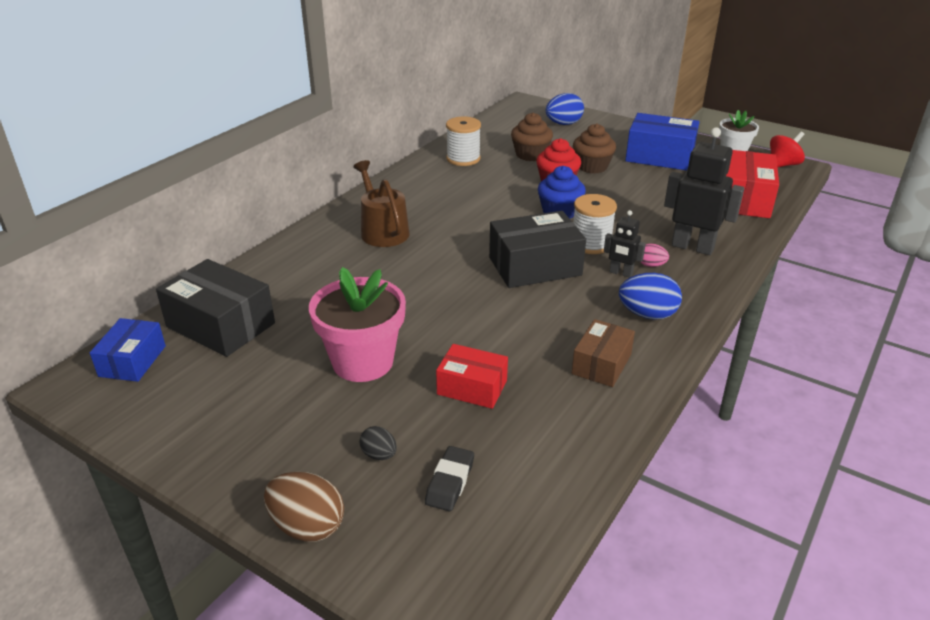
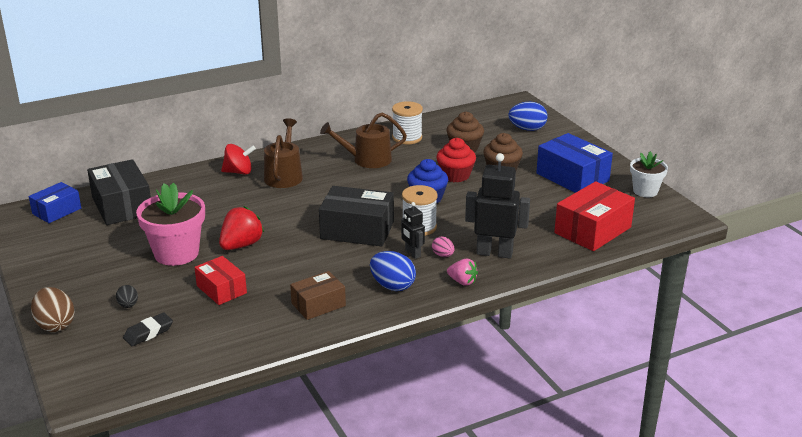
camera: 30 degrees right, 5 degrees down
(430, 325) = (241, 245): none -> red strawberry
(451, 190) = (367, 160): none -> brown watering can
(692, 247) = (494, 253): black robot -> black robot turned 45 degrees counterclockwise
(704, 286) = (462, 282): none -> pink strawberry
(782, 165) = (676, 213): red spinning top -> red spinning top (239, 172)

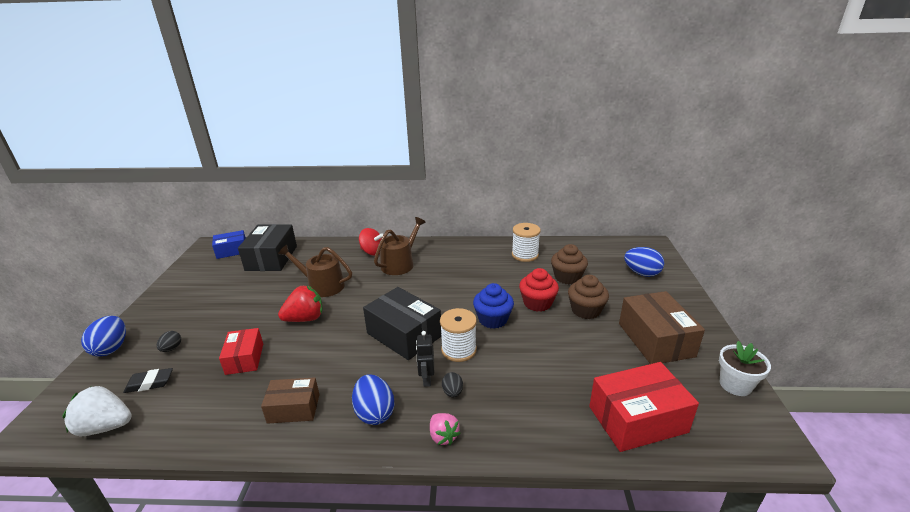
camera: 30 degrees right, 0 degrees up
(55, 325) = (111, 348): brown egg -> blue egg
(154, 369) = (105, 427): none -> white strawberry
(176, 253) = (256, 310): pink flower pot -> none
(367, 160) = (475, 267): brown watering can -> brown watering can (322, 286)
(443, 255) = (452, 392): pink egg -> black egg
(494, 253) = (505, 409): black robot -> none
(572, 177) = (655, 340): blue box -> brown box

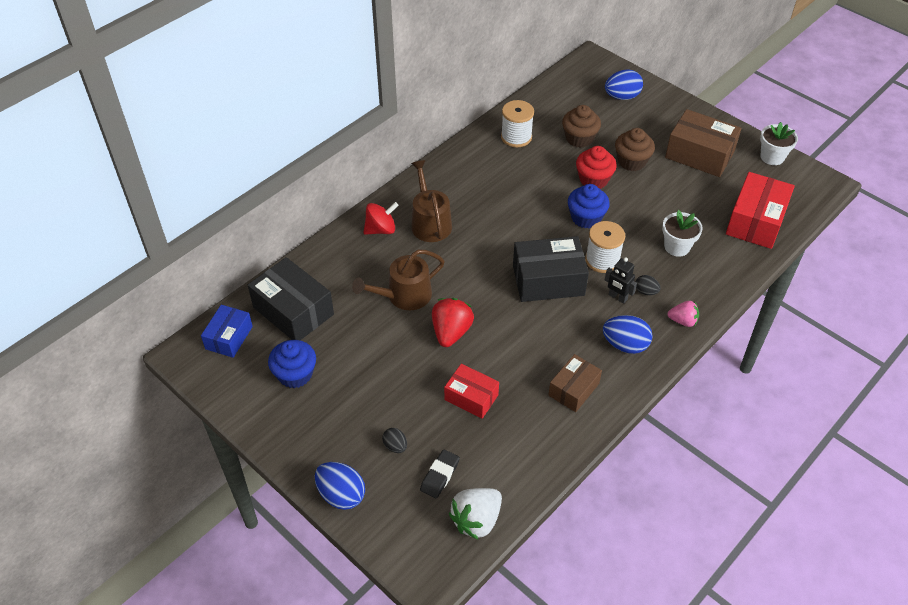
camera: 50 degrees left, 20 degrees up
(217, 282) = (295, 374): none -> blue cupcake
(529, 383) = (677, 247): none -> white flower pot

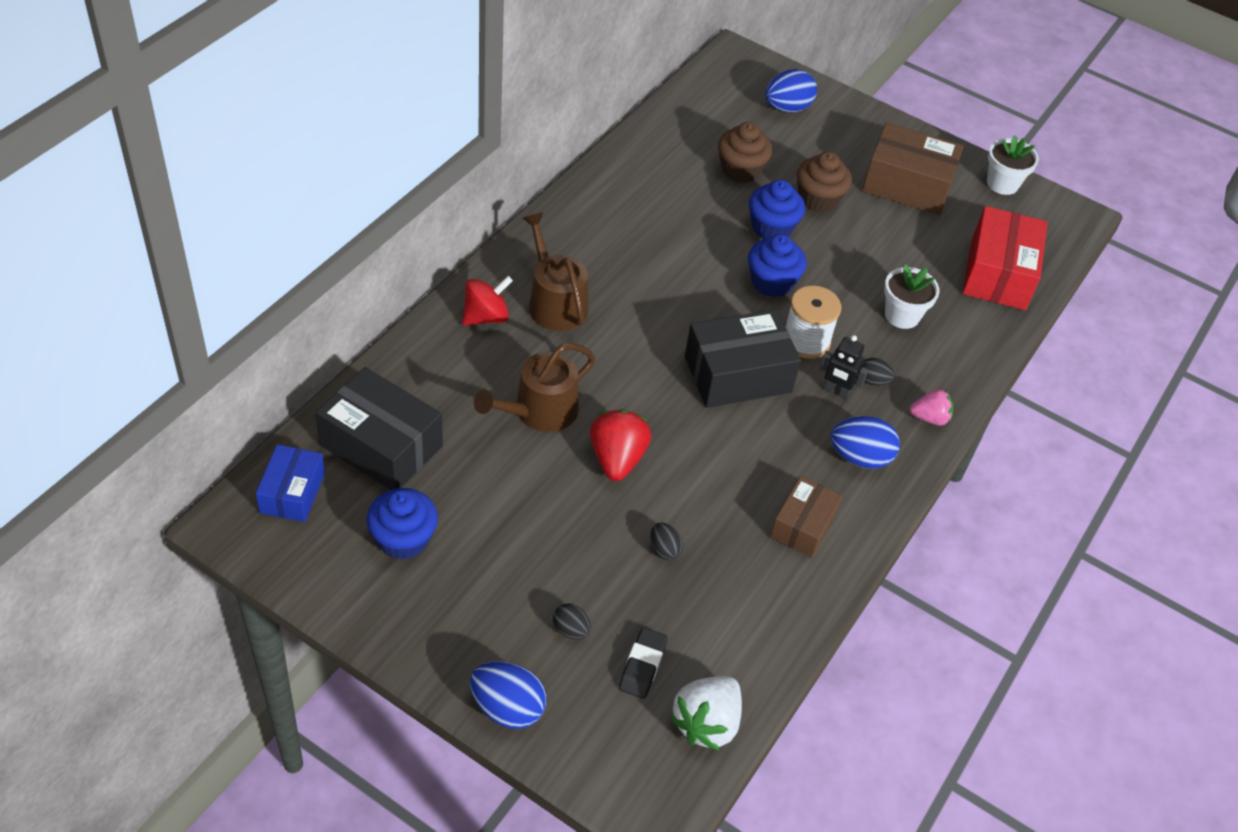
camera: 15 degrees left, 0 degrees up
(471, 397) = (664, 549): red box -> black egg
(516, 137) = (652, 172): white spool -> none
(593, 179) = (772, 227): red cupcake -> blue cupcake

